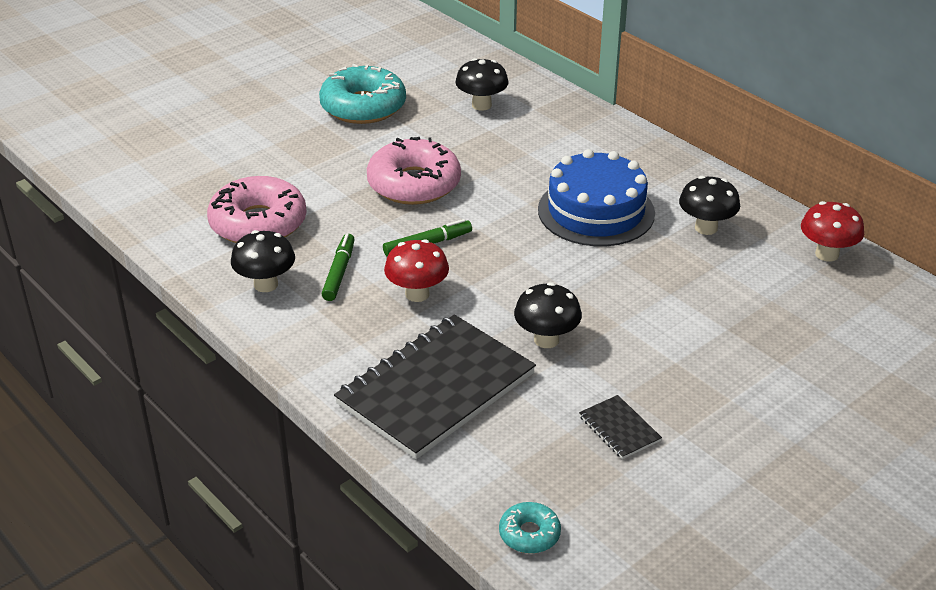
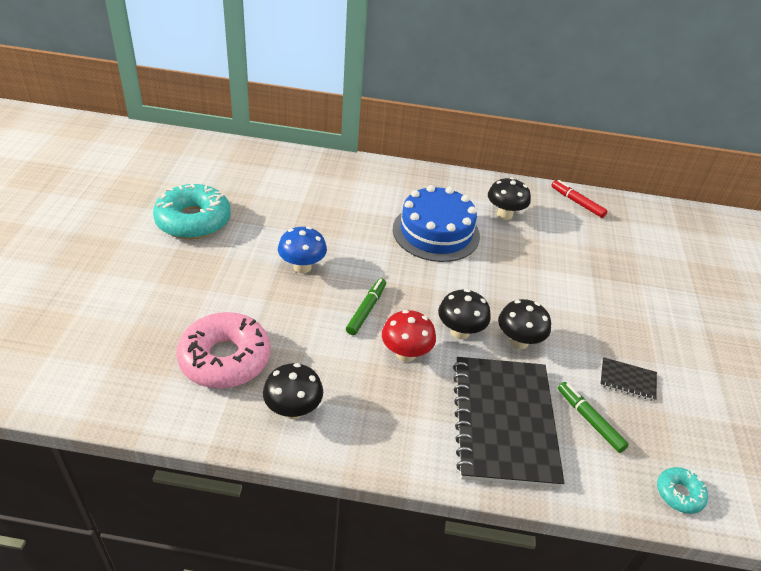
camera: 45 degrees left, 5 degrees up
(339, 272) = (334, 367): green marker -> green marker (589, 420)
(414, 184) = (302, 267): pink donut -> blue mushroom
(481, 105) = (277, 185): black mushroom -> black mushroom (460, 331)
(827, 254) = (577, 202): red mushroom -> red marker

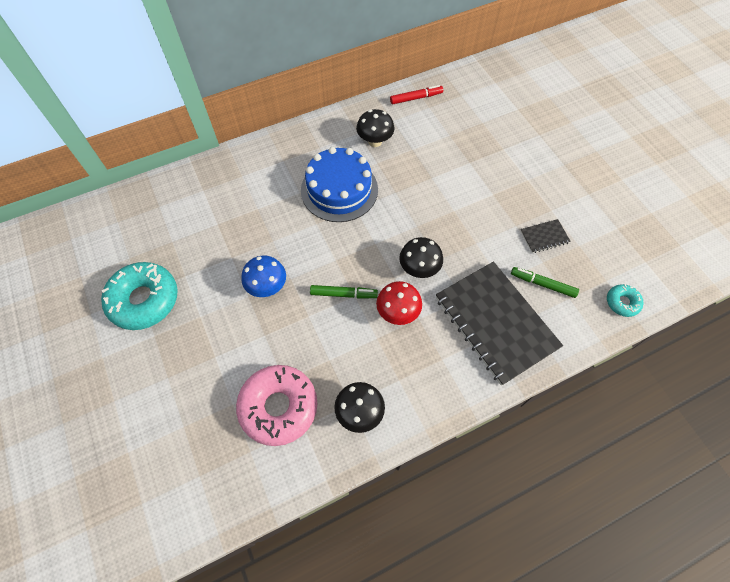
camera: 30 degrees left, 20 degrees up
(366, 310) = (343, 294): green marker -> green marker turned 105 degrees clockwise
(518, 341) = (461, 251): black mushroom -> none
(577, 202) = (416, 98): red marker -> red marker turned 150 degrees clockwise

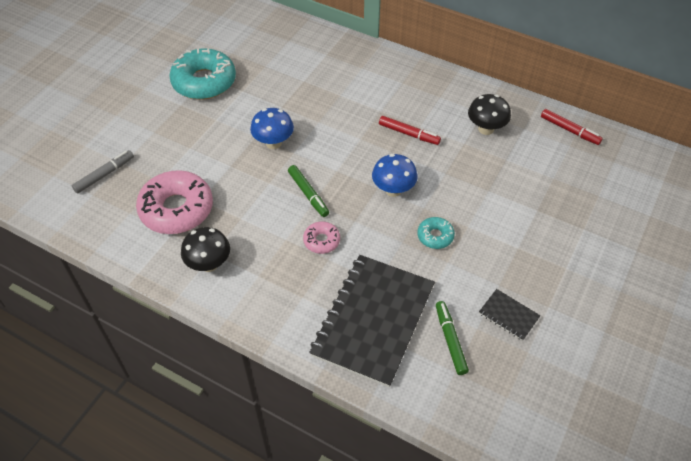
camera: 55 degrees right, 10 degrees down
(183, 451) = (104, 175): none -> grey marker
(339, 190) = (409, 134): blue cake -> red marker
(385, 234) = (393, 190): none -> blue mushroom
(397, 313) = (321, 241): red mushroom -> pink donut
(419, 269) = (379, 233): black mushroom -> none
(622, 302) = (492, 424): turquoise donut -> turquoise donut (435, 236)

